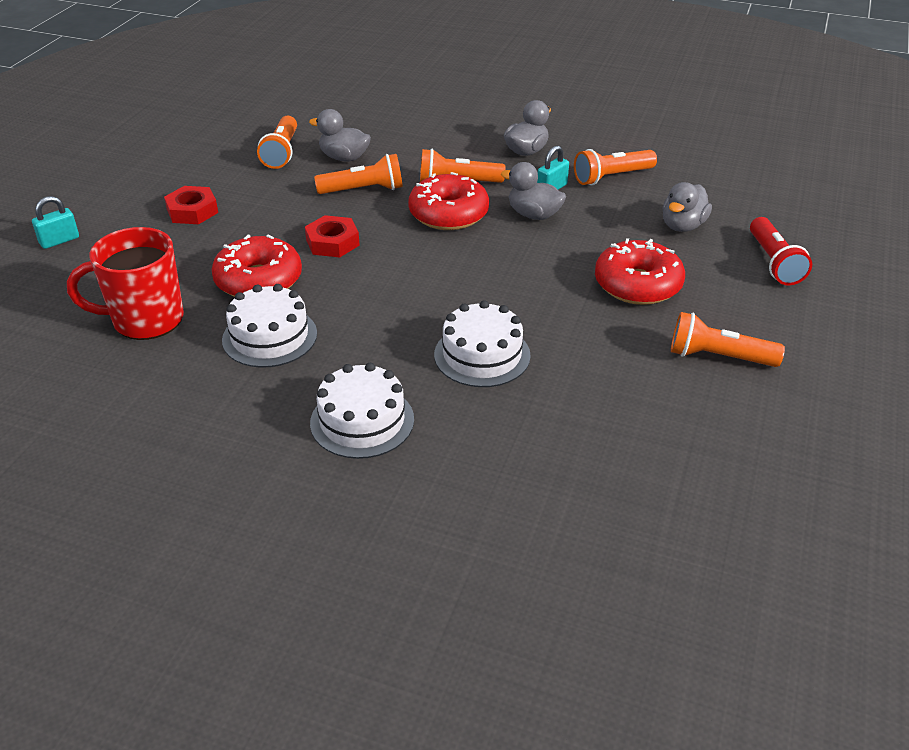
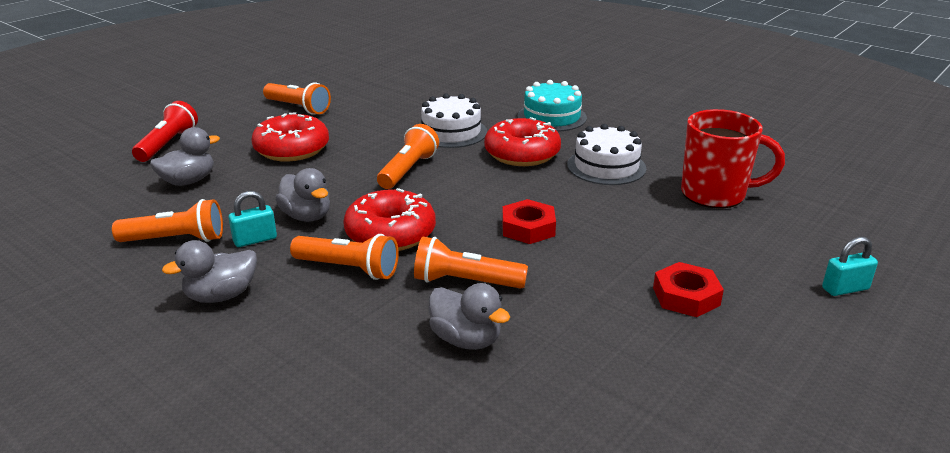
camera: 160 degrees left, 10 degrees down
(259, 280) = (610, 207): red donut -> red donut (522, 154)
(281, 152) = (554, 372): orange flashlight -> orange flashlight (408, 170)
(362, 421) = (552, 117): white cake -> turquoise cake

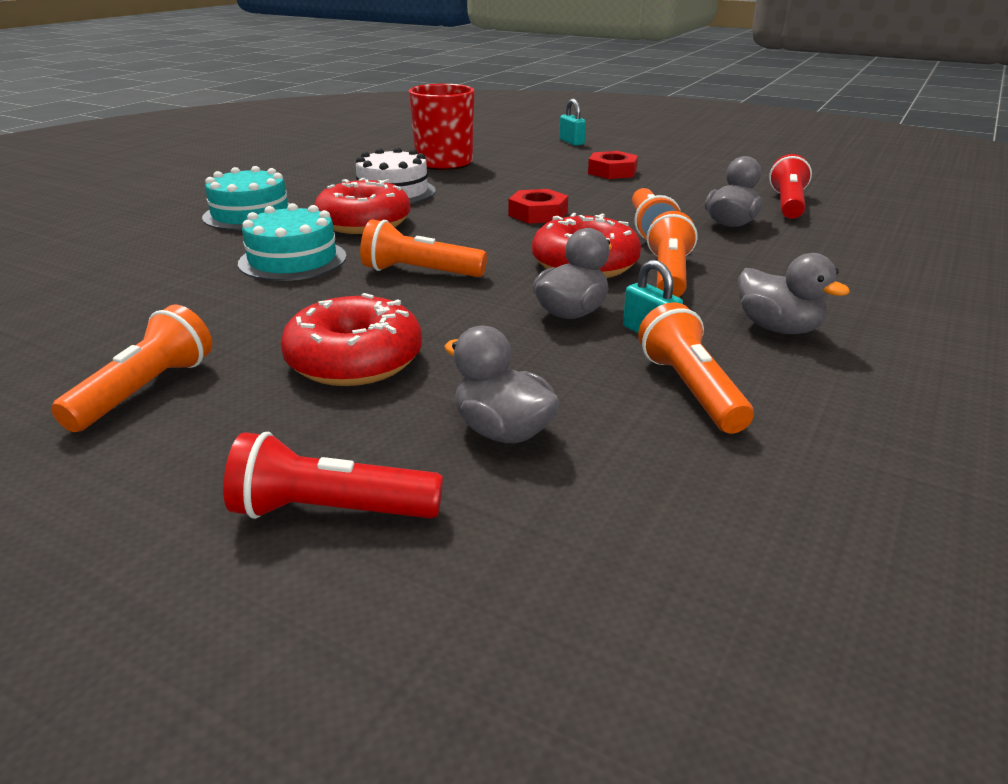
camera: 100 degrees left, 0 degrees up
(451, 132) = (292, 260): white cake -> turquoise cake
(527, 411) = (788, 204): none -> red flashlight

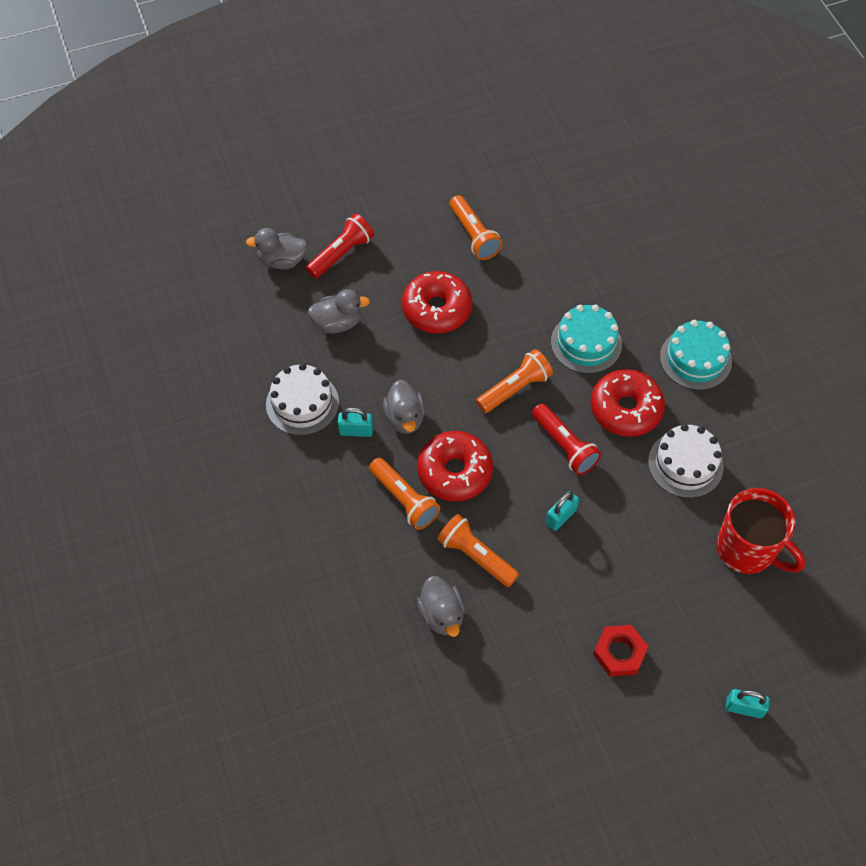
camera: 130 degrees right, 30 degrees up
(538, 214) = (561, 516): red nut -> turquoise padlock
(691, 390) = (302, 403): orange flashlight -> white cake
(778, 328) = (309, 487): grey duck -> grey duck (282, 260)
(788, 204) = (440, 696): red flashlight -> red flashlight (564, 446)

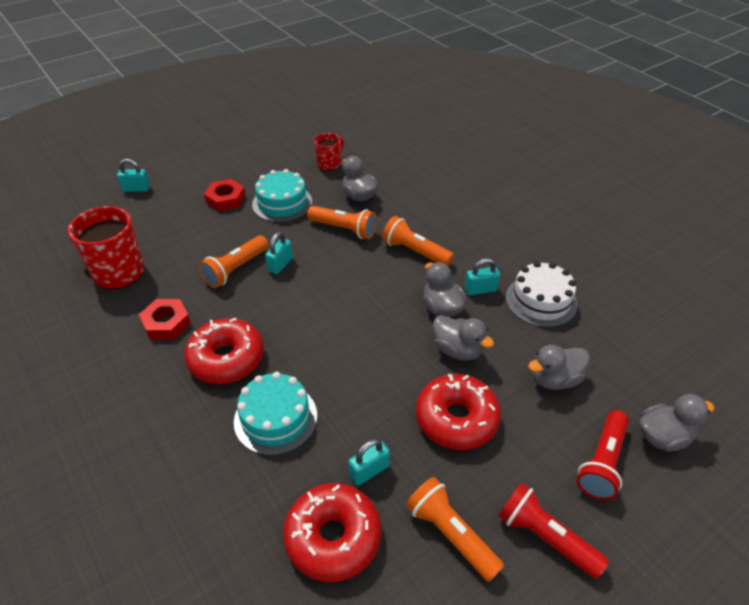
camera: 165 degrees right, 15 degrees down
(409, 369) = (457, 350): none -> grey duck
(454, 472) = (380, 277): red donut -> red donut (333, 537)
(465, 698) = (329, 164): none -> red mug
(515, 389) = (344, 354): orange flashlight -> orange flashlight (235, 269)
(519, 287) = (369, 471): none -> turquoise padlock
(564, 446) = (285, 315): red flashlight -> red flashlight (545, 537)
(685, 464) = (166, 323): white cake -> red nut
(695, 359) = (145, 428): turquoise cake -> turquoise cake (282, 203)

